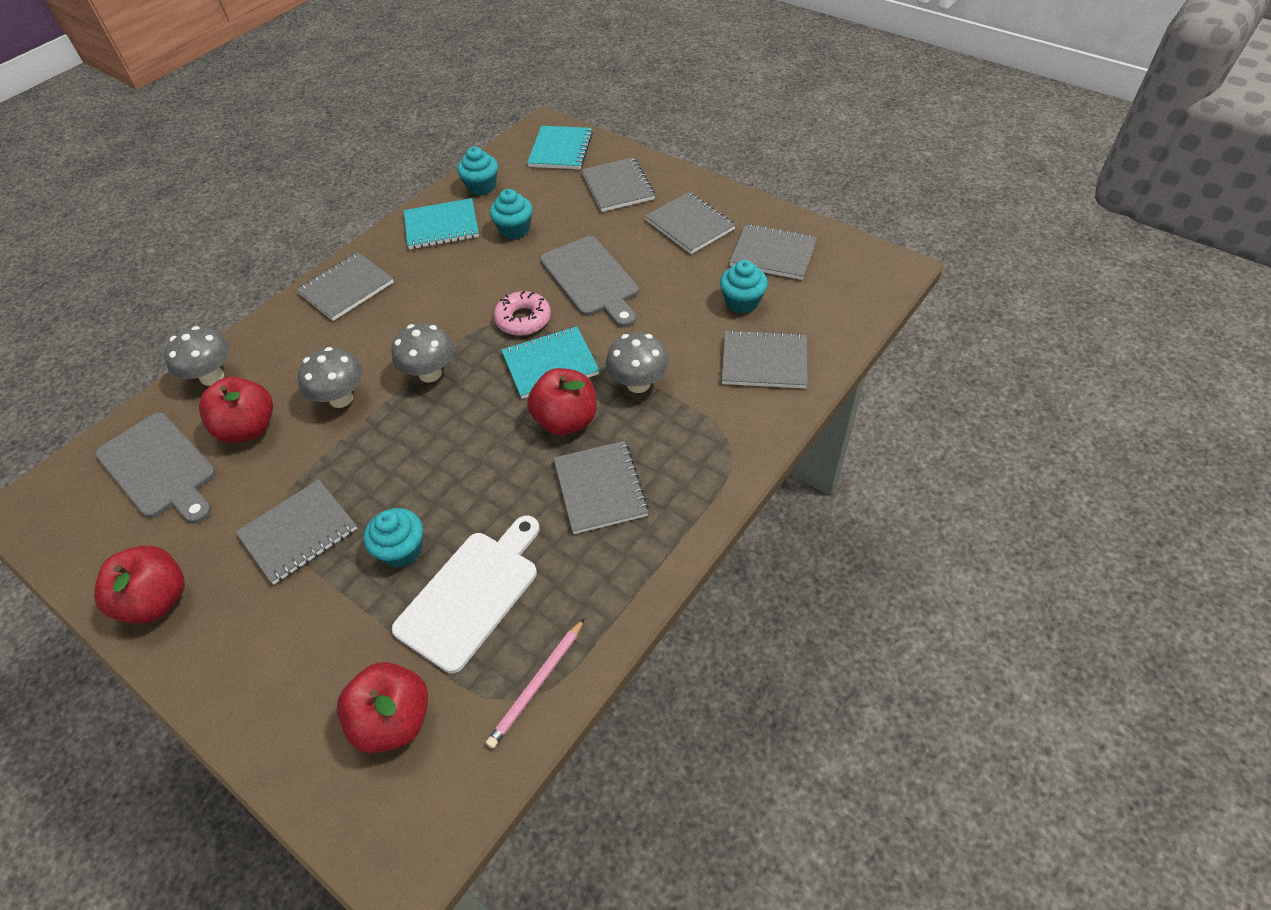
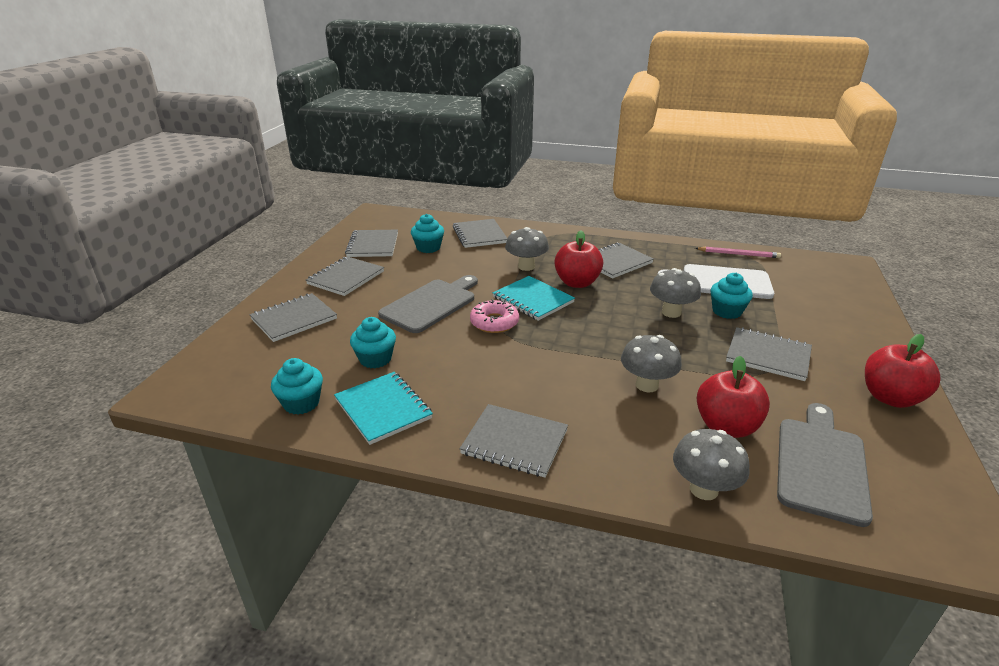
camera: 115 degrees left, 20 degrees down
(394, 720) = (807, 283): red apple -> none
(430, 373) = (583, 348): grey mushroom -> grey mushroom (671, 312)
(561, 150) = (223, 367): turquoise notebook -> none

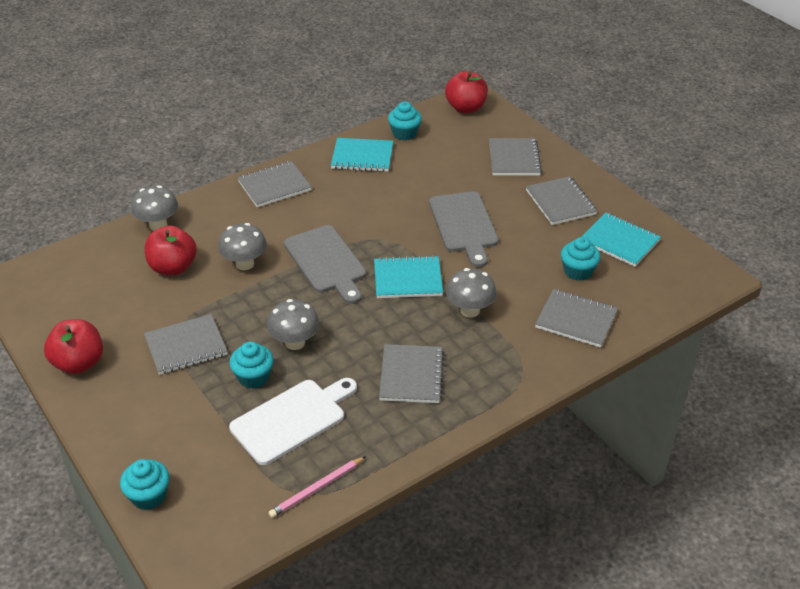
camera: 130 degrees right, 10 degrees up
(373, 245) = (619, 241): grey notebook -> turquoise notebook
(375, 359) = (418, 173): turquoise cupcake -> turquoise cupcake (149, 496)
(494, 322) = (399, 241): pink donut -> none
(577, 283) = (404, 322): red apple -> red apple (465, 108)
(821, 464) = (104, 278): grey cutting board -> grey cutting board (326, 262)

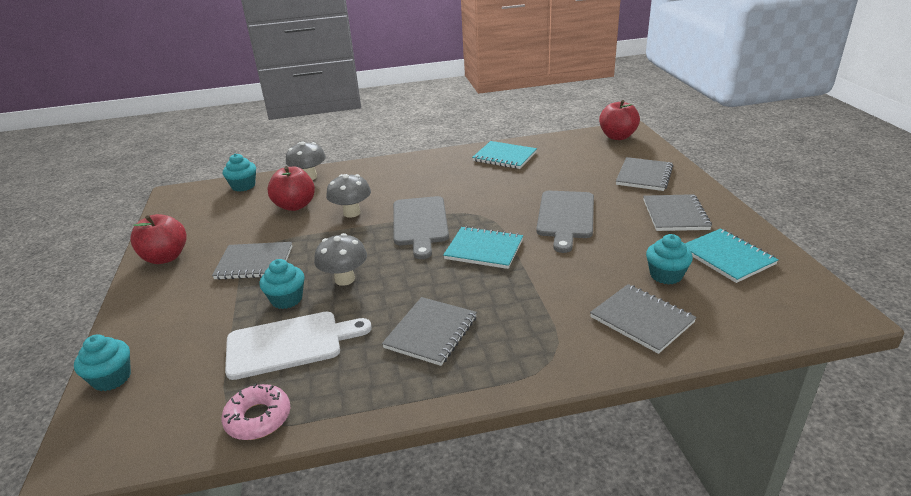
camera: 25 degrees right, 10 degrees down
(274, 186) = (418, 166): grey notebook -> none
(317, 489) = (258, 418): pink pencil -> pink donut
(404, 133) = (551, 146): turquoise cupcake -> turquoise cupcake (243, 186)
(470, 310) = (528, 287): grey mushroom -> none

